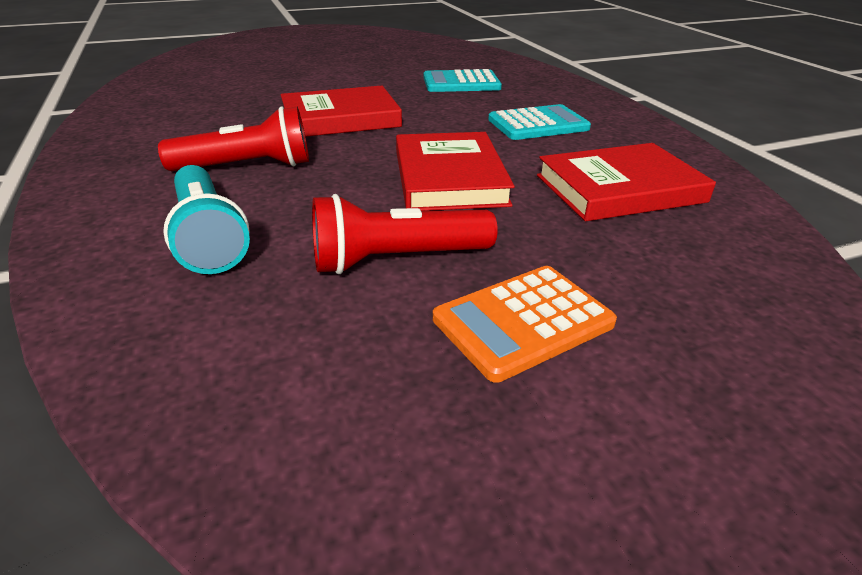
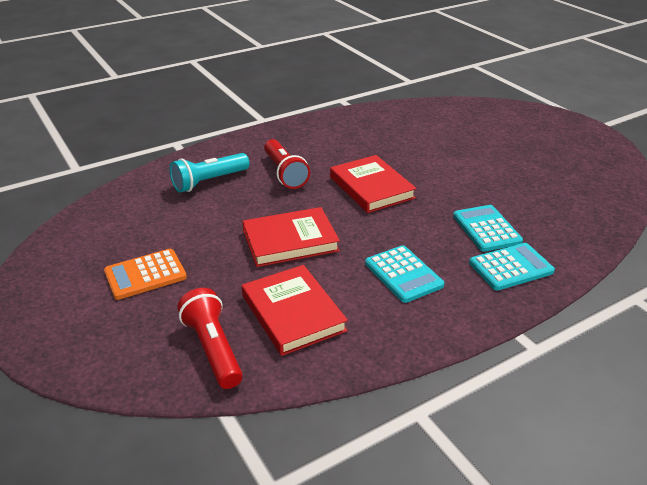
camera: 80 degrees right, 0 degrees up
(397, 260) = (194, 234): red flashlight -> red flashlight (213, 349)
(523, 321) = (145, 275): orange calculator -> orange calculator turned 75 degrees counterclockwise
(530, 84) = (511, 267): none -> turquoise calculator

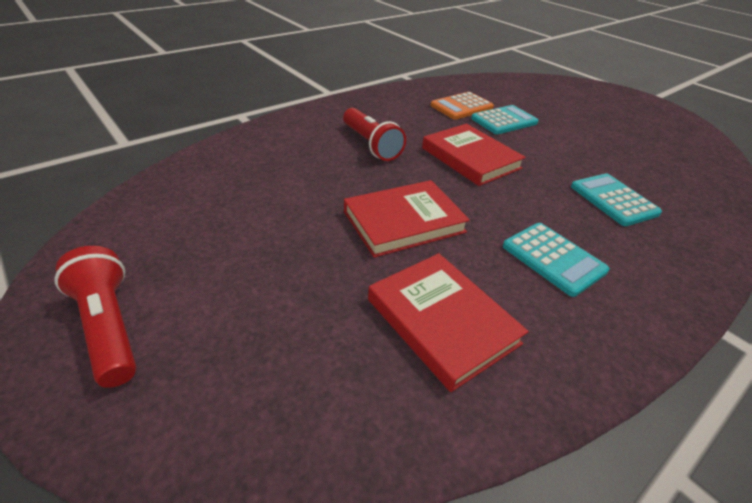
camera: 10 degrees left, 5 degrees up
(145, 275) = (230, 276): orange calculator -> orange calculator (461, 107)
(209, 182) = (288, 155): turquoise flashlight -> none
(213, 349) = (349, 389): red flashlight -> red flashlight (108, 327)
(511, 267) = (665, 244): turquoise calculator -> turquoise calculator (504, 121)

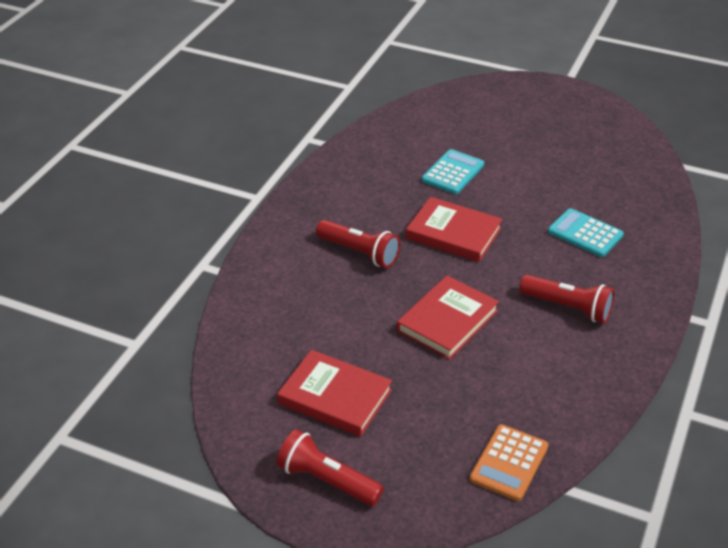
camera: 25 degrees left, 0 degrees up
(442, 321) = (525, 384): red book -> red book (335, 396)
(461, 107) = (403, 168): orange calculator -> orange calculator (509, 463)
(553, 259) = (568, 307): turquoise calculator -> red flashlight

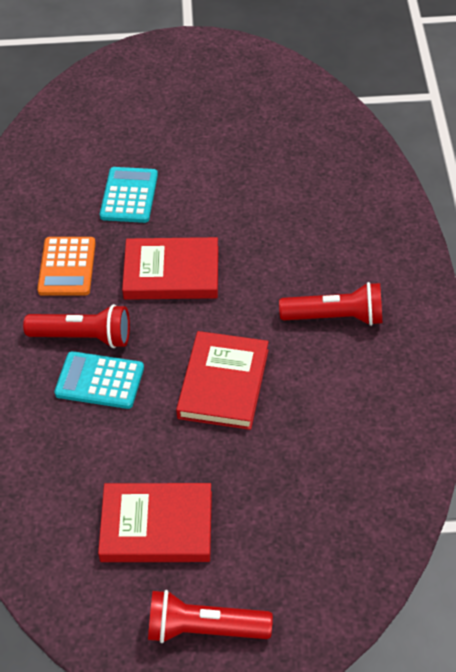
camera: 25 degrees left, 10 degrees up
(509, 463) = (373, 524): orange calculator -> orange calculator (67, 267)
(585, 233) = (306, 220): turquoise calculator -> turquoise calculator (99, 381)

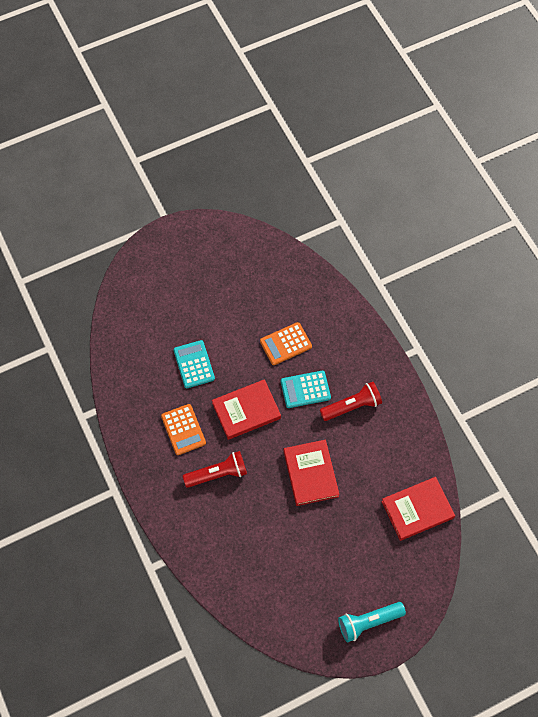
camera: 25 degrees left, 15 degrees up
(99, 381) = (242, 499): turquoise calculator -> turquoise calculator (305, 389)
(156, 526) = (317, 575): red book -> red book (417, 509)
(204, 629) = (368, 622): red flashlight -> turquoise flashlight
(275, 211) = (285, 344): none -> orange calculator

